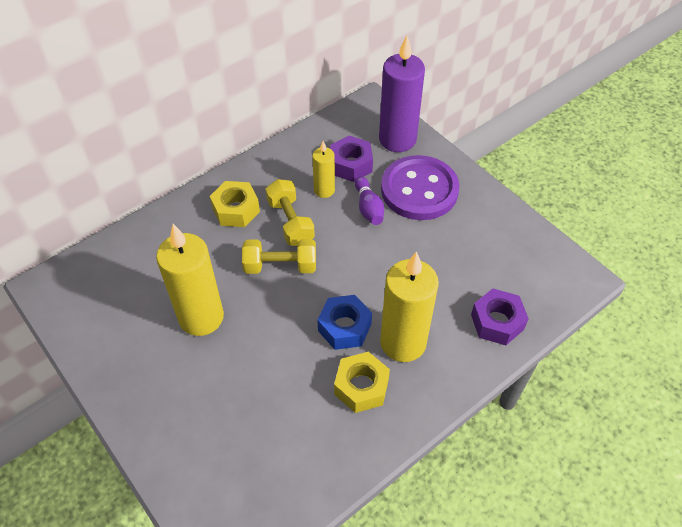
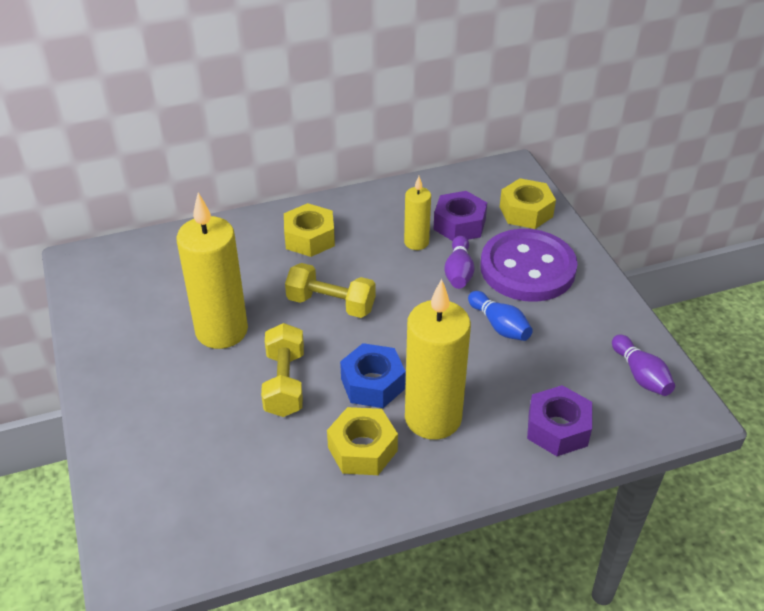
camera: 20 degrees right, 10 degrees down
(290, 222) = (363, 264): yellow dumbbell -> yellow dumbbell (284, 383)
(397, 139) = (526, 212): purple candle -> yellow nut
(419, 247) = (499, 326): none -> blue bowling pin
(537, 258) = (640, 375): none -> purple bowling pin

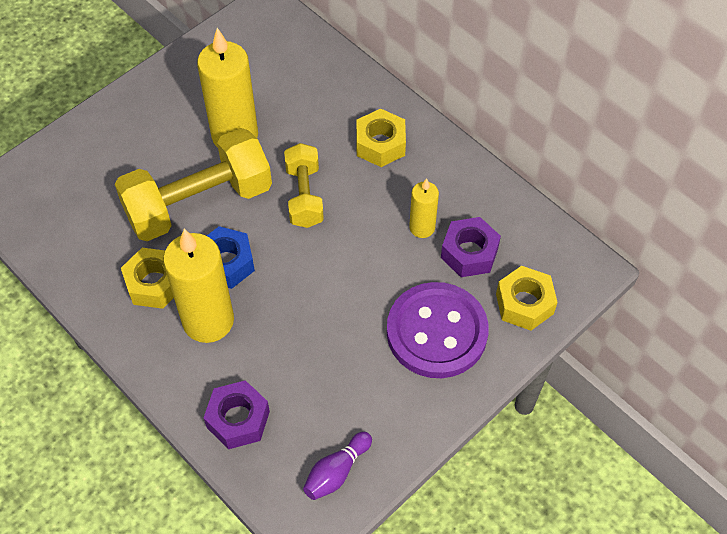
camera: 65 degrees right, 15 degrees up
(284, 383) = (198, 203): yellow dumbbell -> yellow dumbbell, size x1.77
(458, 272) = (399, 276): purple bowling pin -> none
(499, 326) = (343, 334): blue bowling pin -> none

